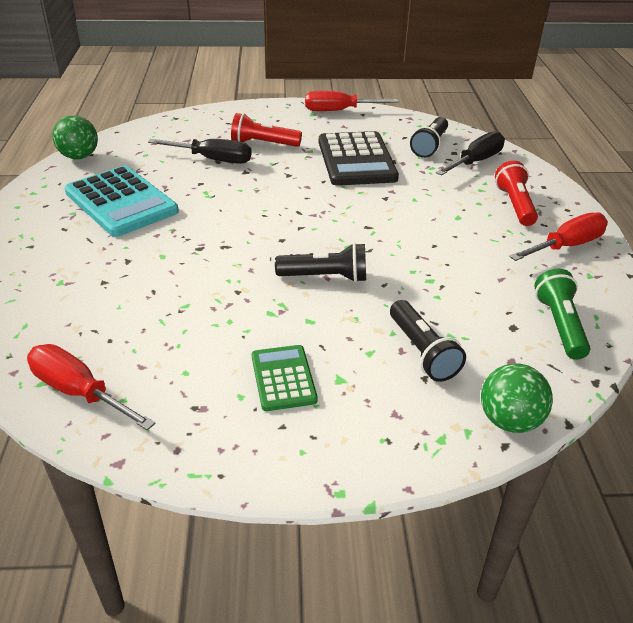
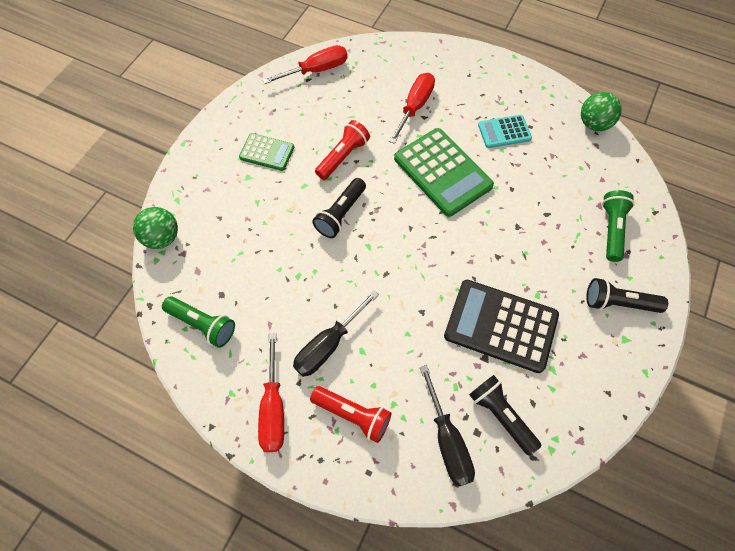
camera: 120 degrees right, 25 degrees up
(121, 202) = (504, 132): turquoise calculator -> turquoise calculator, size x0.55
(209, 226) = (443, 172): none -> green calculator
(210, 131) = (611, 229): none -> green flashlight
(212, 159) = (551, 211): black screwdriver -> black screwdriver (328, 345)
(263, 144) = (568, 262): red flashlight -> red flashlight (343, 156)
(339, 111) = (625, 371): red screwdriver -> red screwdriver (414, 107)
(422, 352) = (238, 228): black flashlight -> black flashlight (618, 303)

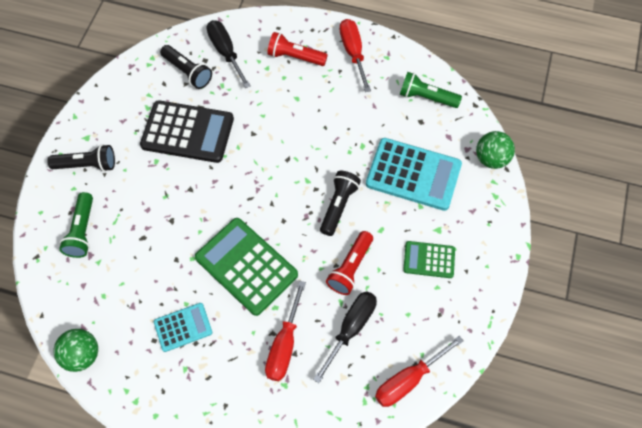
camera: 170 degrees right, 0 degrees up
(252, 234) = (413, 174): none -> turquoise calculator
(328, 345) = (323, 98): black screwdriver -> black screwdriver (351, 329)

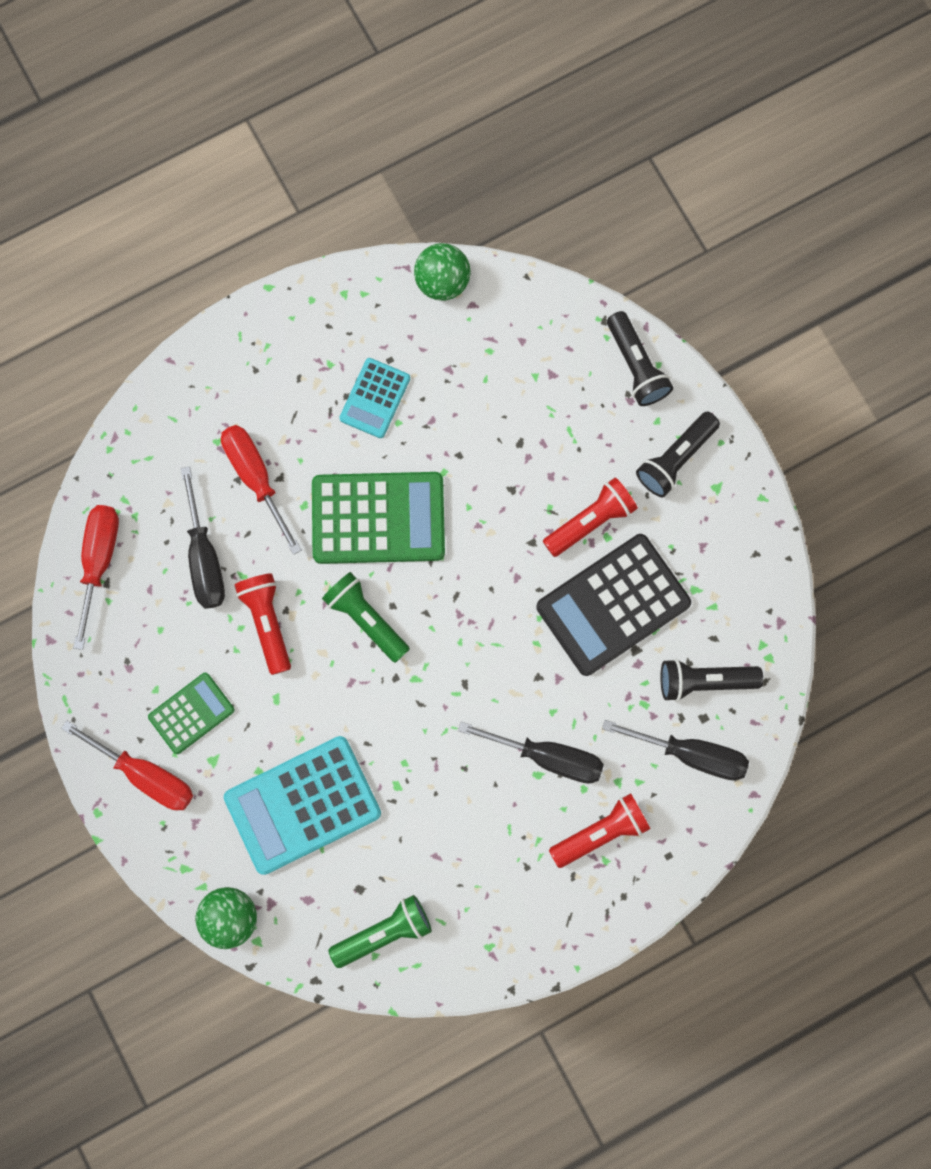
camera: 135 degrees right, 15 degrees up
(82, 231) = (590, 388): green flashlight -> green flashlight (366, 618)
(154, 174) = (590, 521): none -> red flashlight
(284, 101) = (547, 756): none -> black screwdriver
(338, 206) = (349, 682): black flashlight -> black flashlight (636, 366)
(353, 53) = (536, 911): red screwdriver -> red screwdriver (145, 774)

